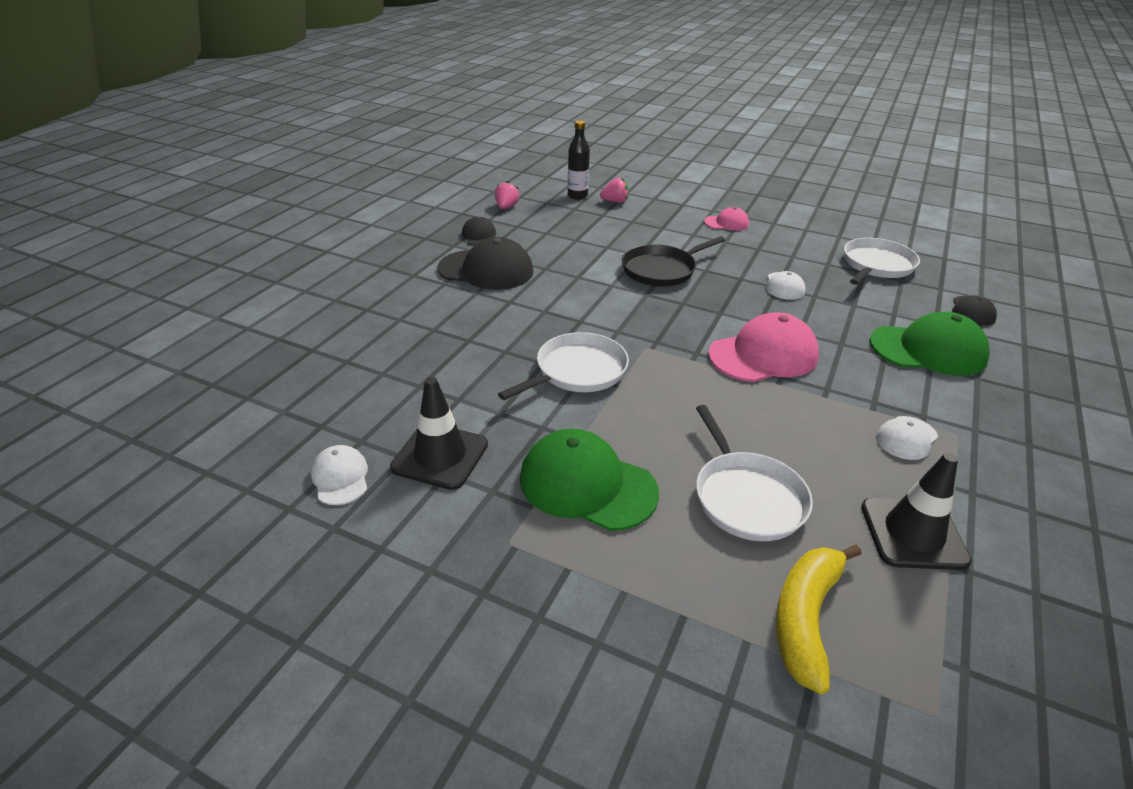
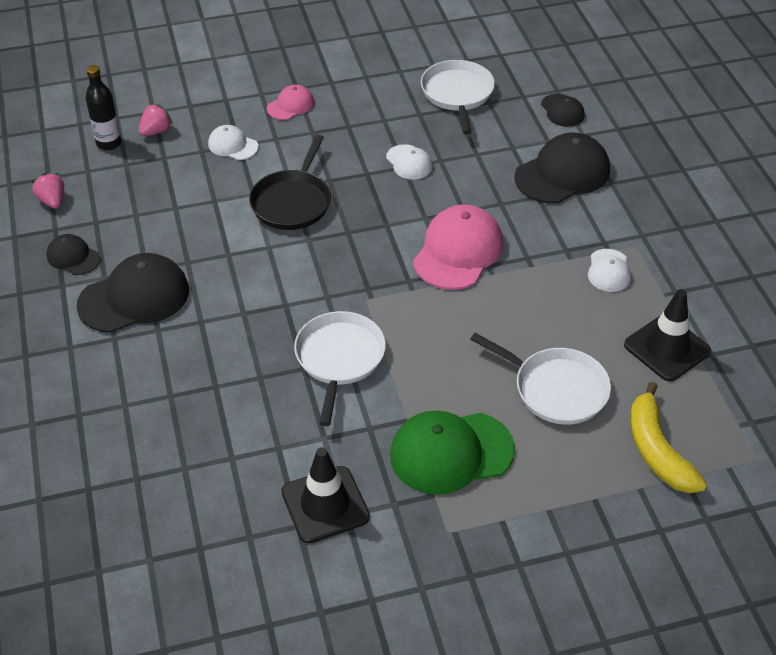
camera: 40 degrees left, 10 degrees up
(340, 477) = (274, 575): white cap -> white cap (233, 145)
(928, 350) = (562, 173): green cap -> black cap

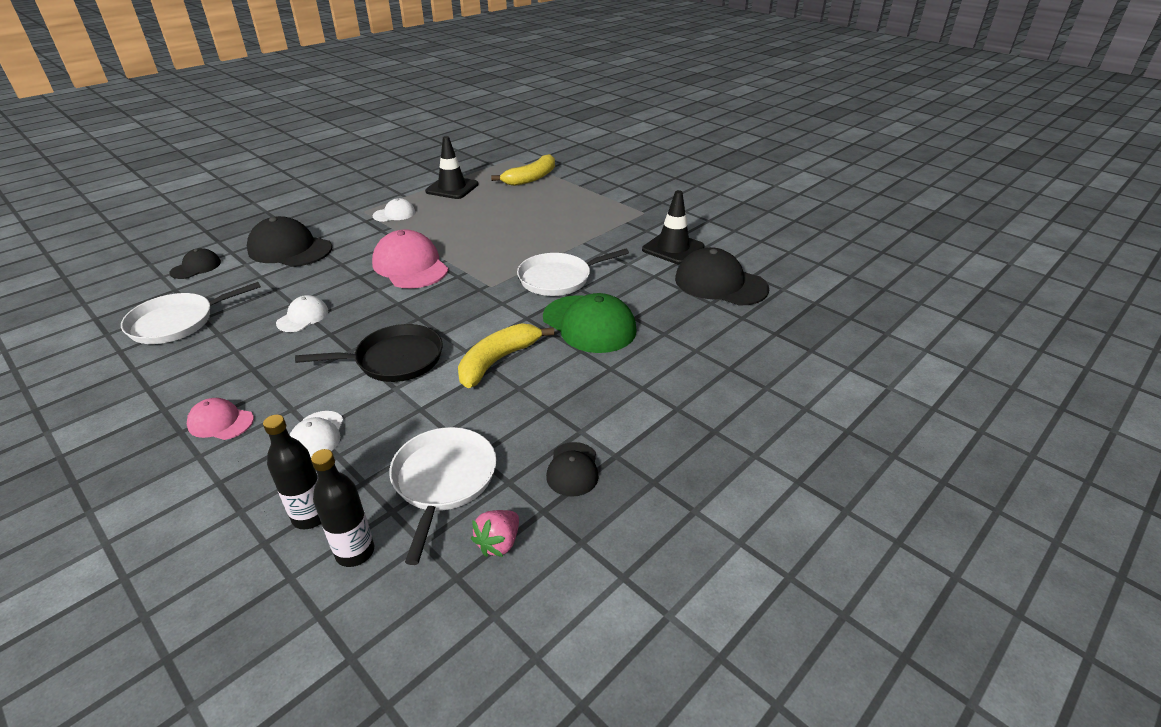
camera: 120 degrees left, 10 degrees down
(134, 297) = (588, 399): black cap -> black cap (720, 284)
(156, 131) = (311, 516): pink strawberry -> black bottle
(235, 262) = (498, 361): none -> yellow banana
(451, 452) = (593, 224): green cap -> green cap (589, 324)
(458, 251) = (410, 266): pink cap -> pink cap turned 60 degrees clockwise
(556, 389) = (513, 208): white pan -> white pan (443, 480)

